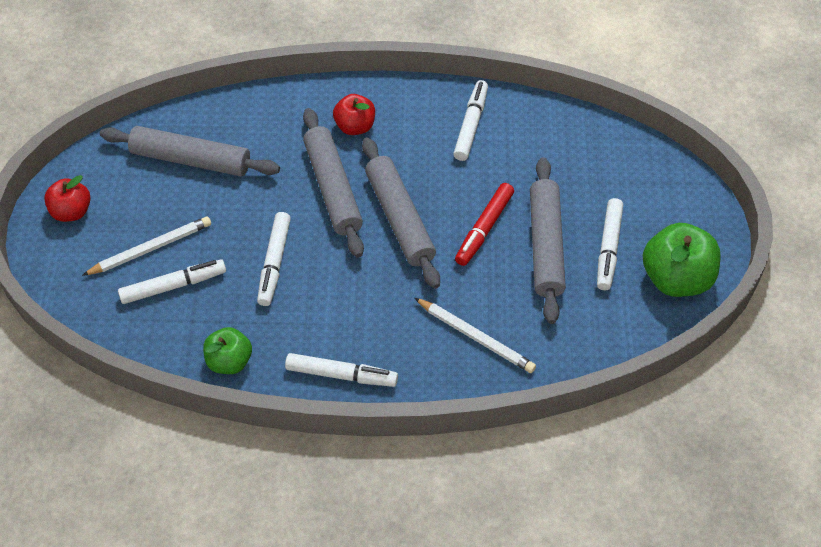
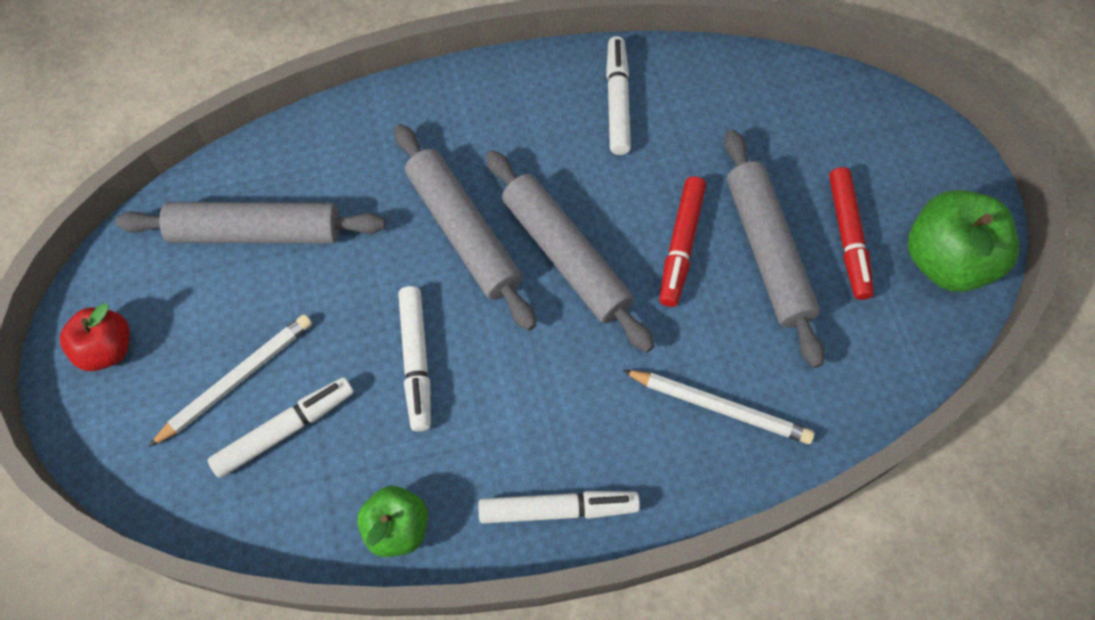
camera: 15 degrees left, 10 degrees up
(355, 126) = (466, 135): red apple -> none
(608, 248) = (848, 237): white marker -> red marker

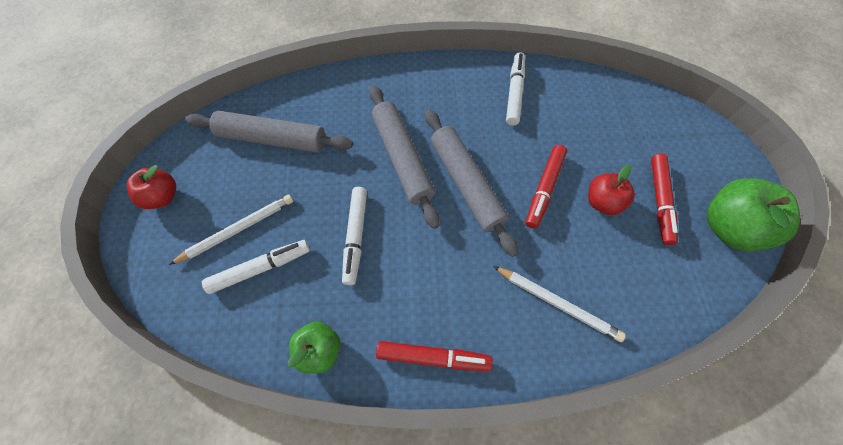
camera: 10 degrees right, 0 degrees up
(558, 509) = (433, 357): white marker -> red marker
(767, 252) = (602, 202): grey rolling pin -> red apple

